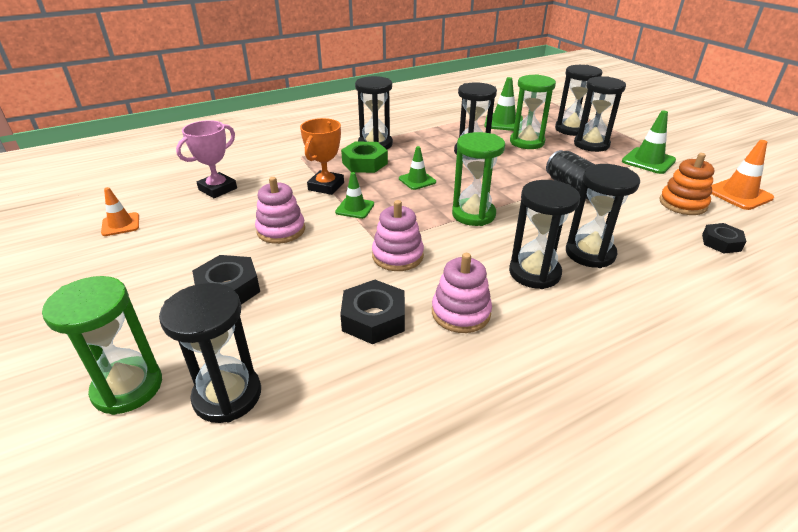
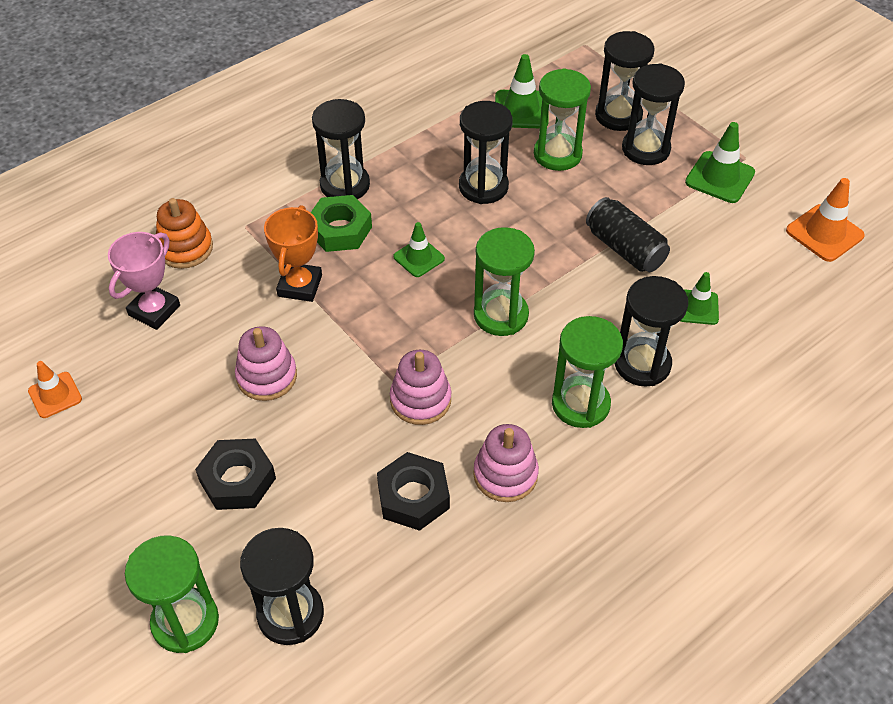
camera: 10 degrees left, 15 degrees up
(355, 208) = (349, 324): green traffic cone -> green traffic cone (697, 307)
(534, 273) = (580, 404): black hourglass -> green hourglass
(682, 204) = (755, 261): orange stacking toy -> orange stacking toy (185, 248)
(721, 242) = (791, 325): black nut -> none

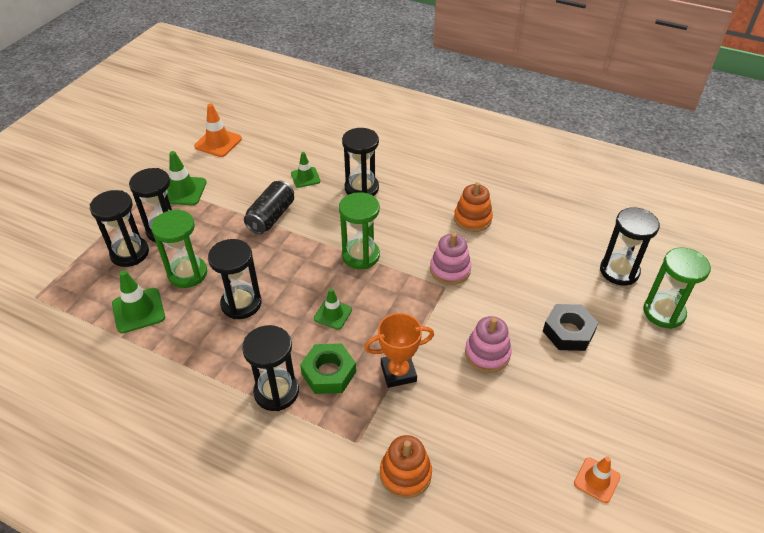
camera: 115 degrees left, 5 degrees down
(154, 310) = (480, 458): pink trophy -> none
(413, 497) = (514, 249): black nut -> none
(505, 474) = (472, 219): pink stacking toy -> orange stacking toy
(580, 404) = (406, 204): green hourglass -> none

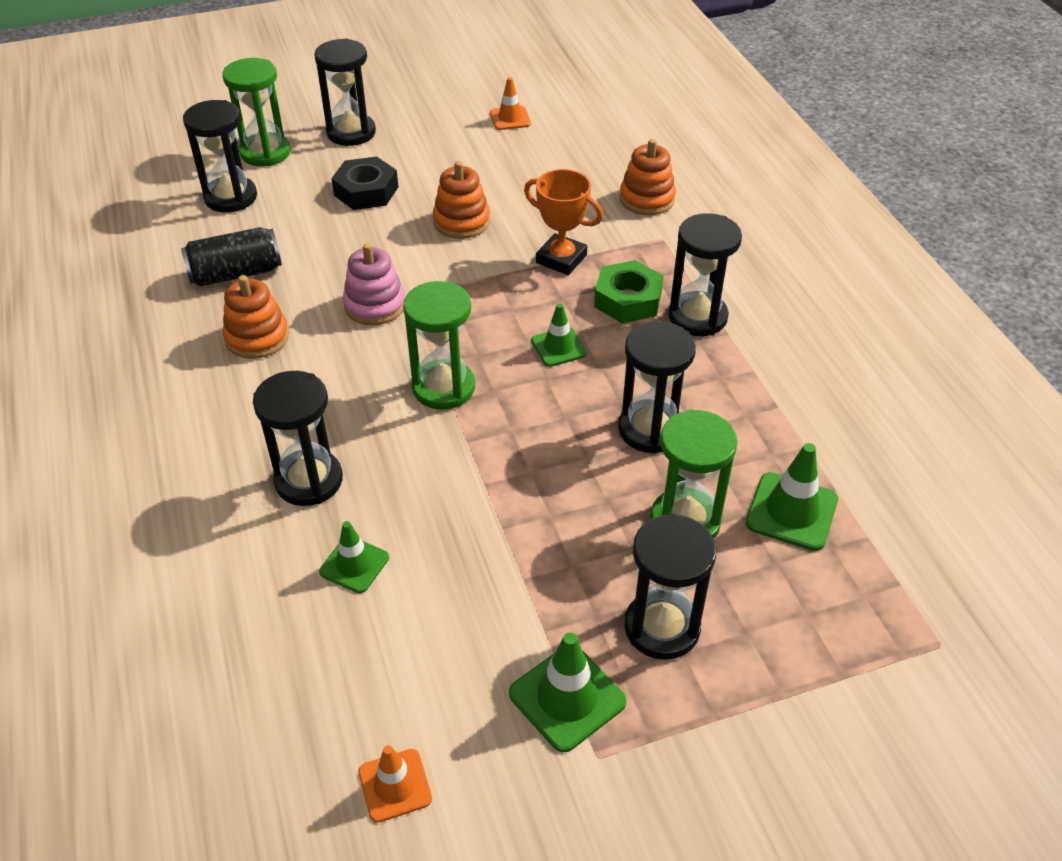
camera: 135 degrees left, 0 degrees up
(130, 253) = (747, 622): black hourglass -> black hourglass (351, 132)
(218, 142) = (395, 785): orange traffic cone -> orange traffic cone, size x0.66
(271, 217) = (484, 529): black can -> black can (236, 273)
(487, 354) = (461, 222): pink stacking toy -> orange stacking toy

